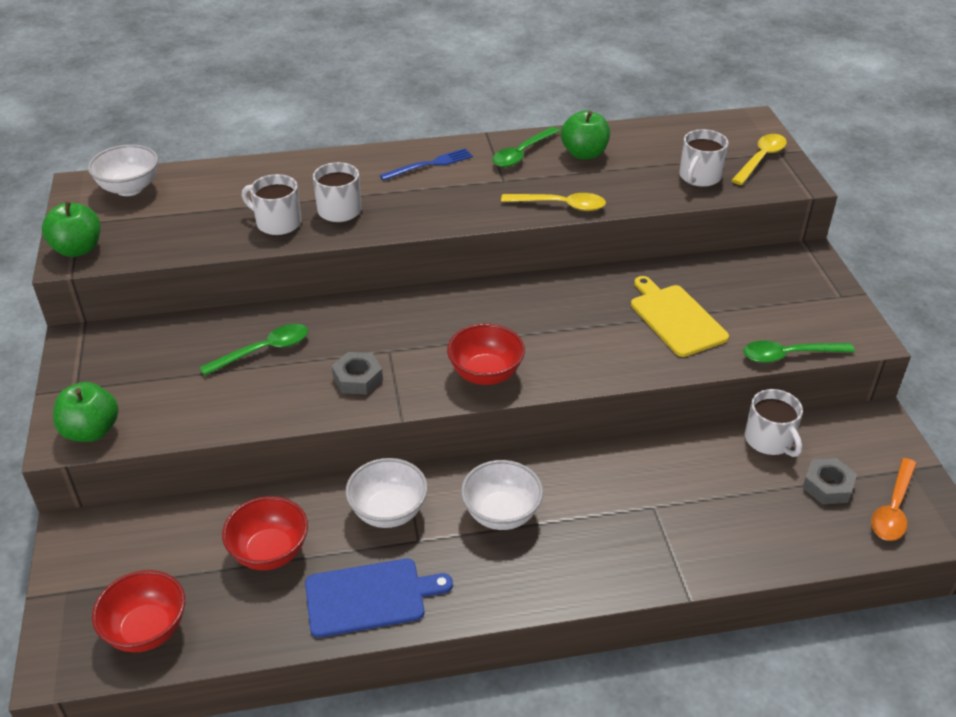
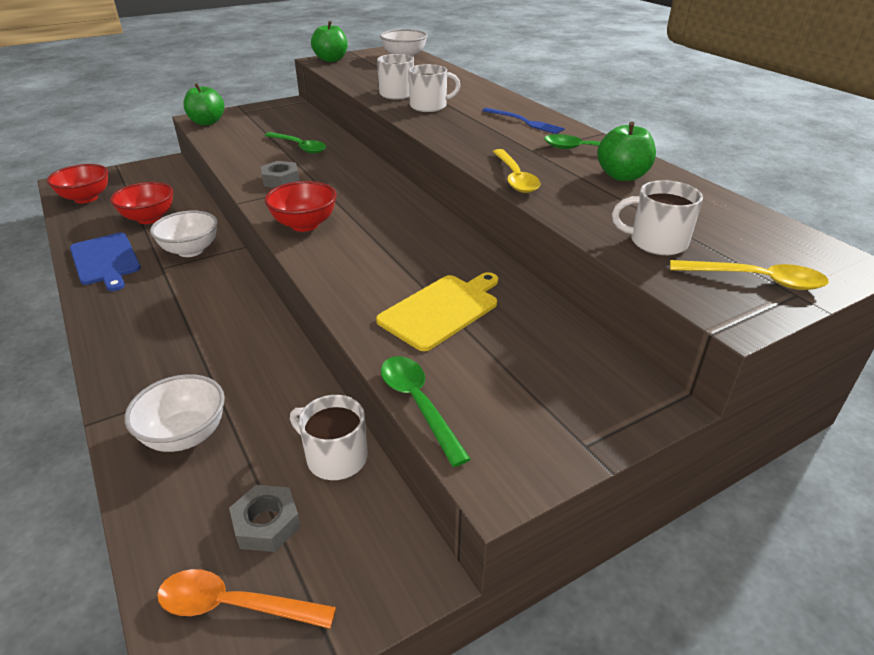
camera: 70 degrees right, 5 degrees down
(501, 514) = (193, 298): white bowl -> white bowl (185, 435)
(769, 440) = (335, 457): white mug -> white mug turned 75 degrees clockwise

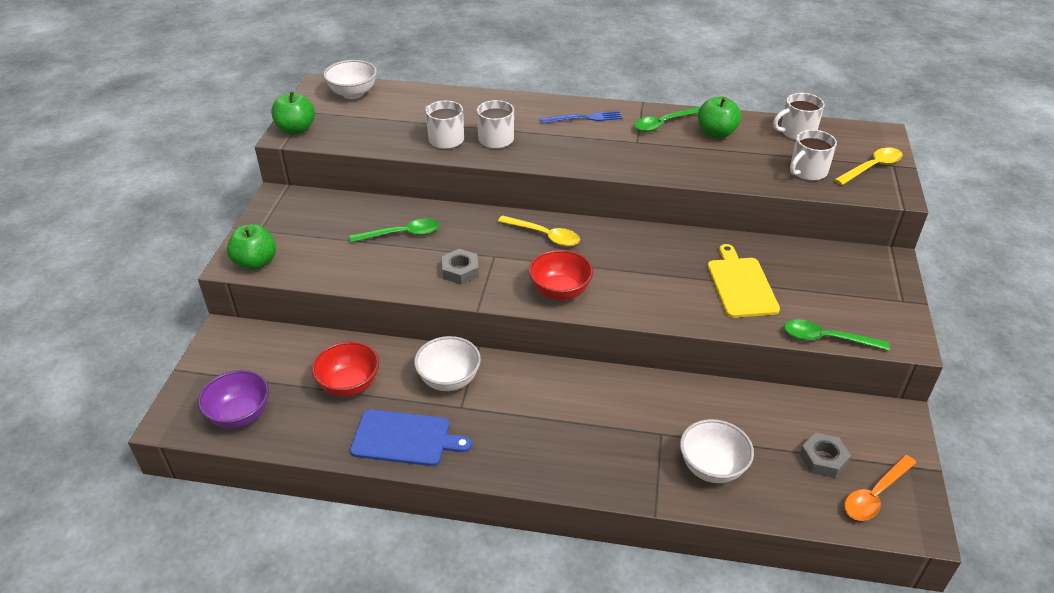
camera: 50 degrees left, 5 degrees up
(86, 198) = (240, 415): red bowl -> purple bowl
(335, 457) = (789, 407): white mug -> white mug (796, 132)
(515, 178) = (674, 171): yellow spoon -> yellow spoon (544, 235)

